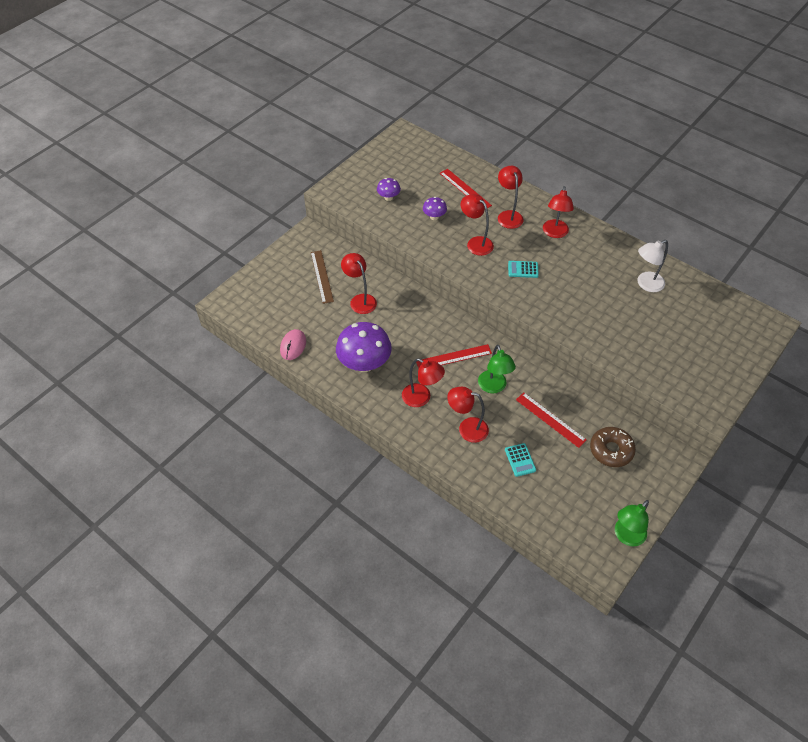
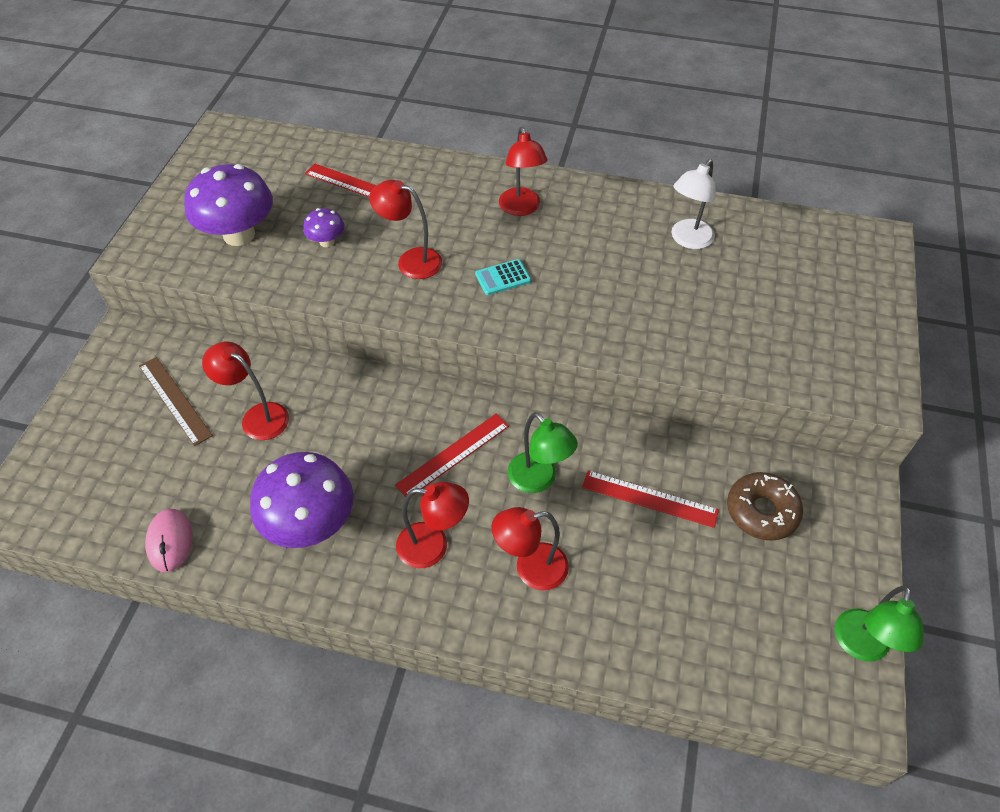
camera: 25 degrees left, 0 degrees up
(388, 197) = (239, 234): purple mushroom -> purple mushroom, size x2.07
(508, 215) = (440, 204): red lamp -> none
(520, 460) = (639, 587): turquoise calculator -> none

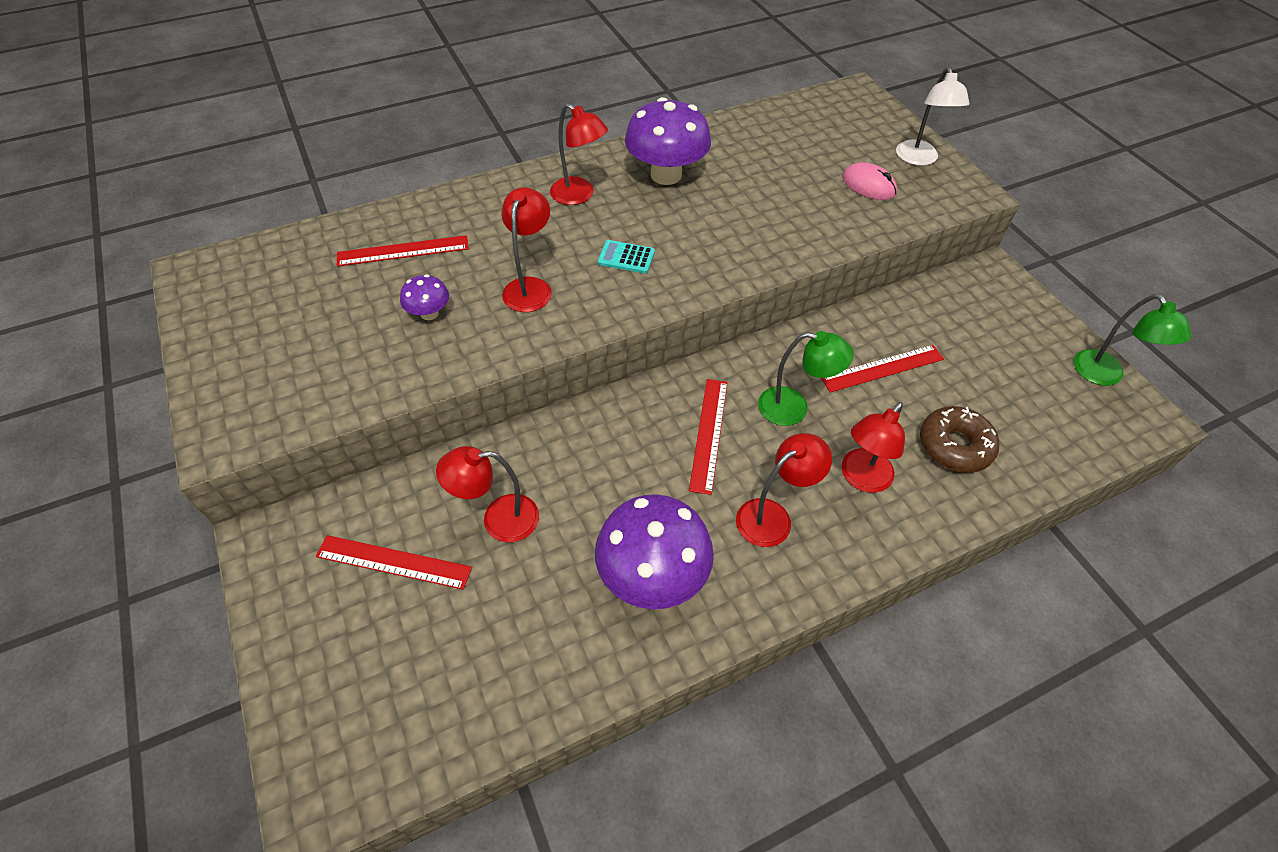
camera: 40 degrees left, 0 degrees up
(170, 541) = (536, 693): pink mouse -> pink mouse (868, 185)
(175, 400) = (394, 562): brown ruler -> red ruler
(239, 234) = (327, 356): purple mushroom -> purple mushroom (666, 175)
(411, 261) = (530, 287): red lamp -> red lamp turned 120 degrees clockwise
(503, 278) = (626, 257): turquoise calculator -> turquoise calculator turned 75 degrees clockwise
(687, 240) = (734, 155): white lamp -> white lamp (919, 159)
(761, 511) = (958, 328): brown donut -> brown donut (954, 446)

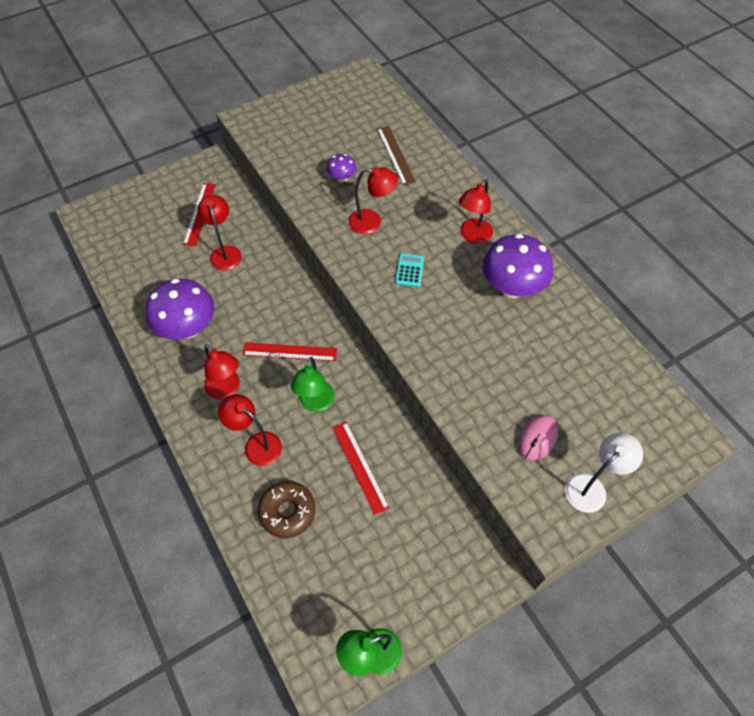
camera: 85 degrees right, 5 degrees up
(403, 251) = (395, 155): red ruler -> brown ruler
(919, 159) = (591, 487): white lamp -> white lamp turned 150 degrees clockwise

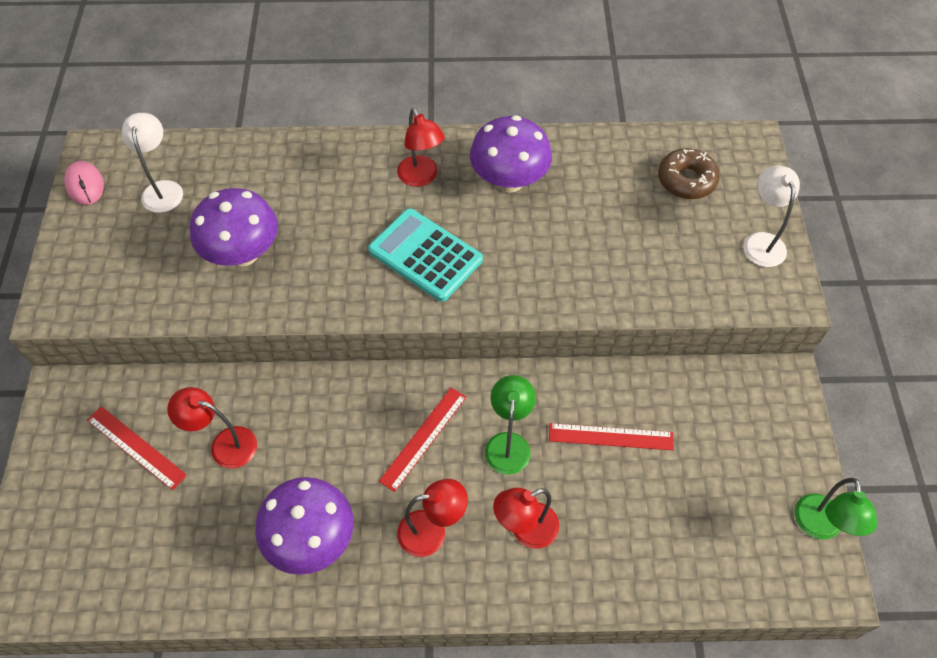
camera: 60 degrees left, 0 degrees up
(287, 512) = (626, 535): brown donut -> brown donut (686, 180)
(315, 403) = (508, 443): green lamp -> green lamp turned 120 degrees counterclockwise
(342, 178) = (243, 253): purple mushroom -> purple mushroom, size x2.07
(360, 117) = (163, 189): none -> white lamp
(372, 222) = (332, 256): red lamp -> none
(395, 155) = (252, 185): brown ruler -> none
(409, 270) = (425, 255): turquoise calculator -> turquoise calculator, size x2.11
(537, 438) = (691, 254): pink mouse -> pink mouse (85, 185)

